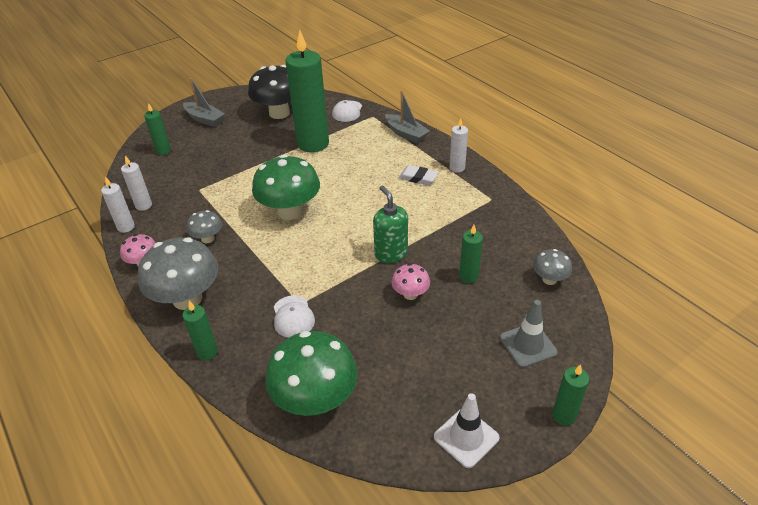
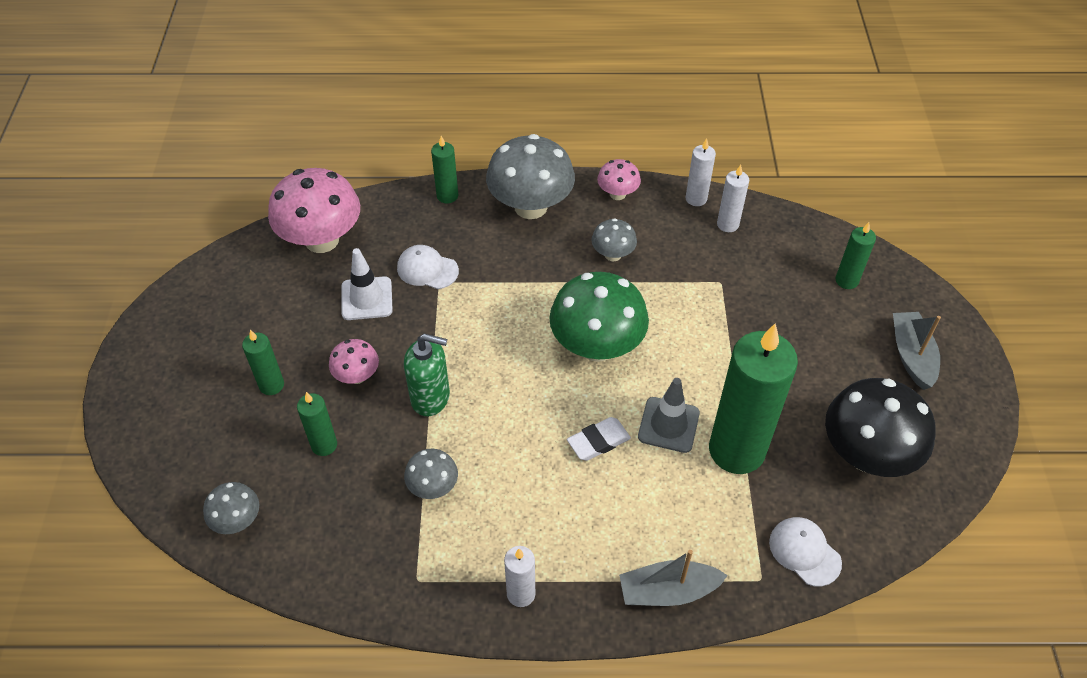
camera: 125 degrees right, 10 degrees up
(205, 119) = (911, 356): grey boat -> grey boat turned 105 degrees clockwise
(315, 399) = (322, 240): green mushroom -> pink mushroom
(418, 178) = (542, 525): white eraser -> white eraser (598, 441)
(441, 221) = (433, 487): none -> grey mushroom
(466, 437) = (179, 312): white traffic cone -> white traffic cone (367, 298)
(528, 345) = (196, 426): grey traffic cone -> grey traffic cone (668, 425)
(564, 416) = (113, 392): green candle -> green candle (271, 385)

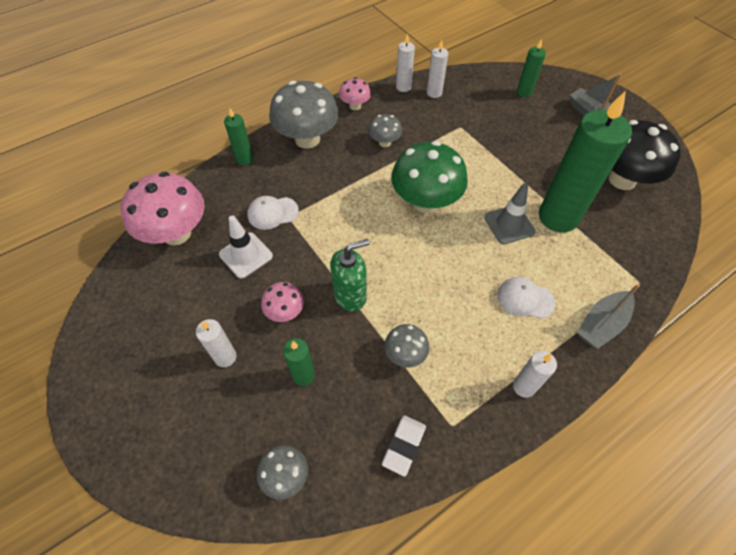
camera: 35 degrees left, 5 degrees up
(271, 385) = (225, 357): green candle -> white candle
(598, 441) = (479, 259): white eraser -> white eraser (404, 446)
(804, 552) = (645, 252): white cap -> white cap (525, 299)

